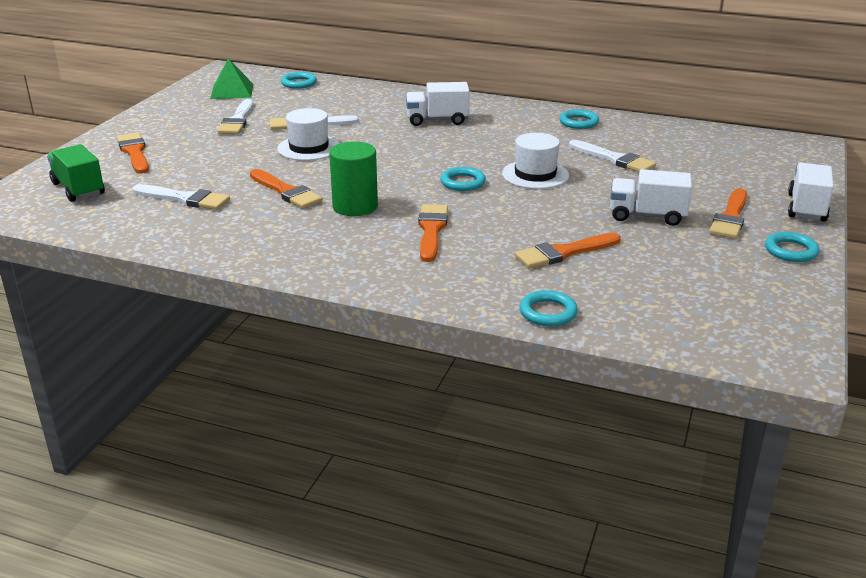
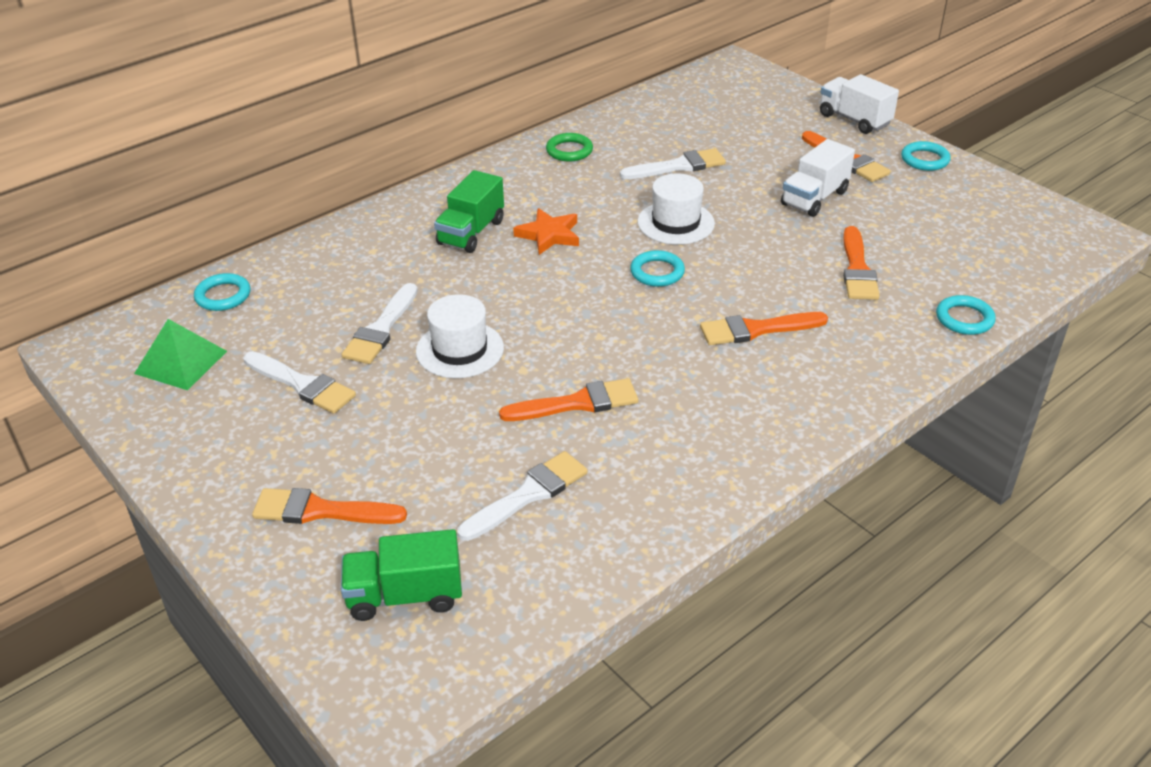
camera: 60 degrees left, 10 degrees up
(355, 206) = (659, 363): green cylinder -> none
(431, 230) = (756, 329): orange brush -> orange brush turned 45 degrees counterclockwise
(437, 120) = (471, 232): white truck -> green truck
(464, 141) = (549, 235): none -> orange star
(579, 122) = (569, 151): turquoise ring -> green ring

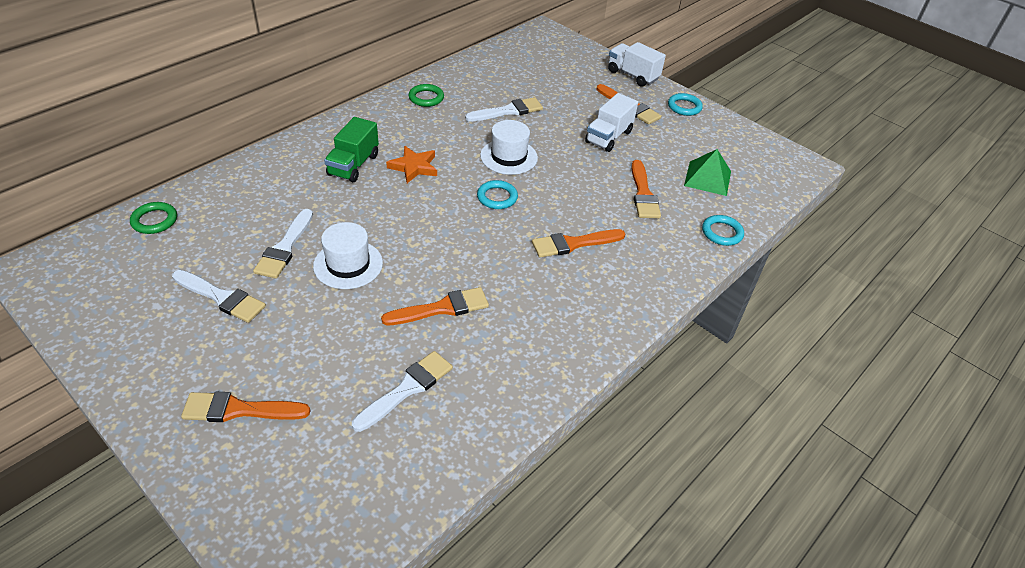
camera: 10 degrees left, 5 degrees up
(181, 362) = (119, 279): green pyramid -> green pyramid (707, 178)
(223, 296) = (154, 220): turquoise ring -> green ring
(405, 596) = (311, 484): green truck -> none

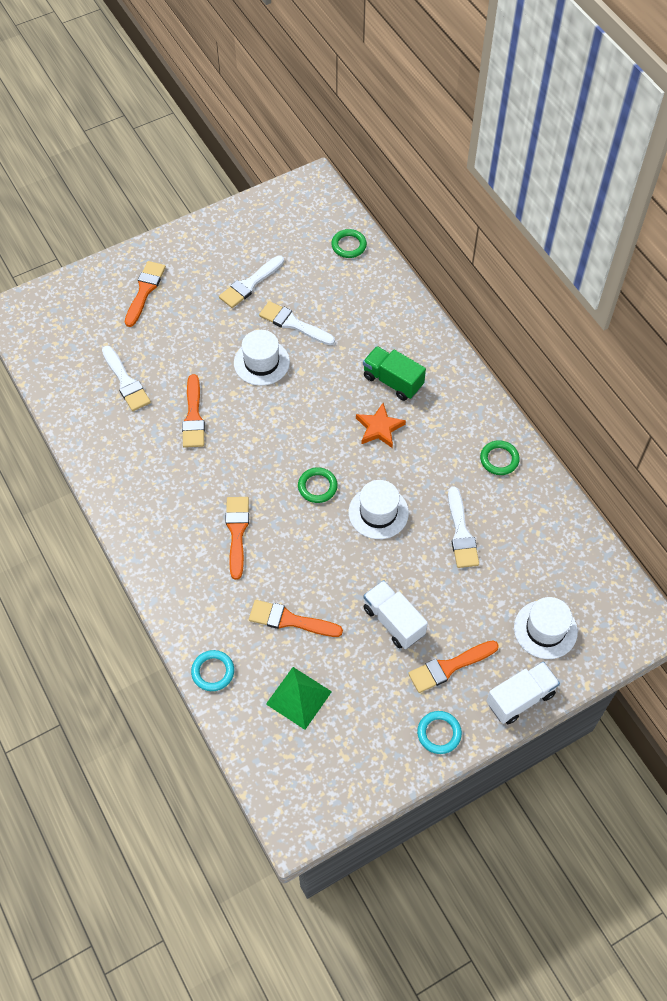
camera: 110 degrees right, 15 degrees up
(497, 197) = (317, 487): turquoise ring -> green ring
(572, 68) = (545, 629): none -> white hat

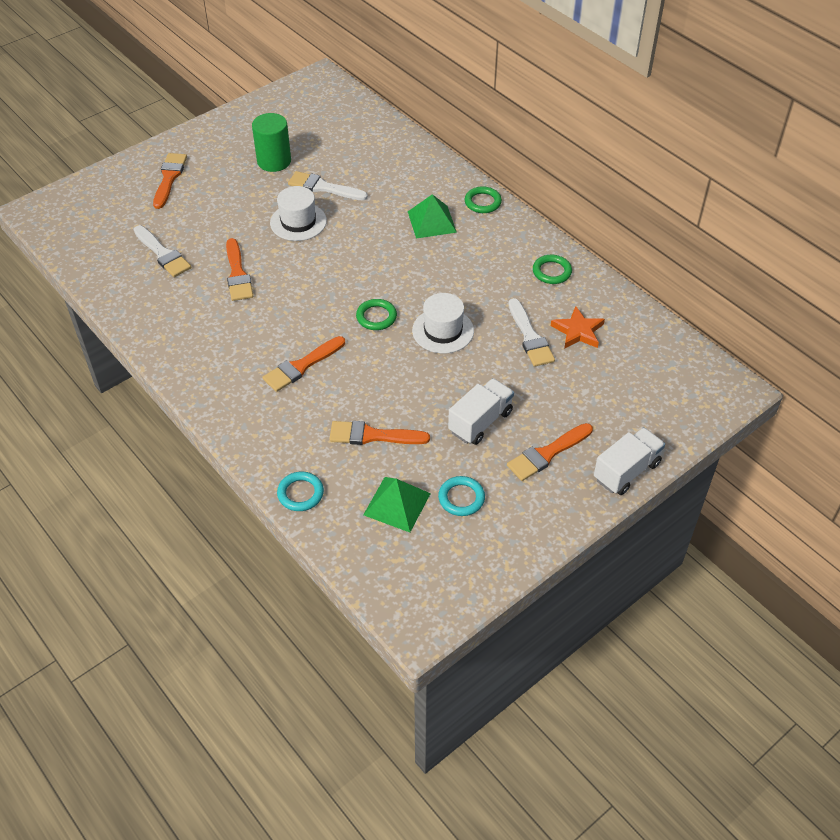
camera: 10 degrees left, 10 degrees down
(237, 532) = (301, 366): orange brush -> orange brush turned 120 degrees counterclockwise
(250, 284) = (274, 161): white brush -> green cylinder
(349, 245) = (364, 121): green ring -> green ring (482, 202)
(379, 428) = (427, 261): orange star -> orange star (578, 331)
(392, 381) = (432, 221): green truck -> green pyramid
(393, 621) = (480, 422): white truck -> white truck turned 90 degrees clockwise
(439, 733) = (551, 515): turquoise ring -> turquoise ring (461, 498)
(545, 629) = (635, 407): white hat -> none

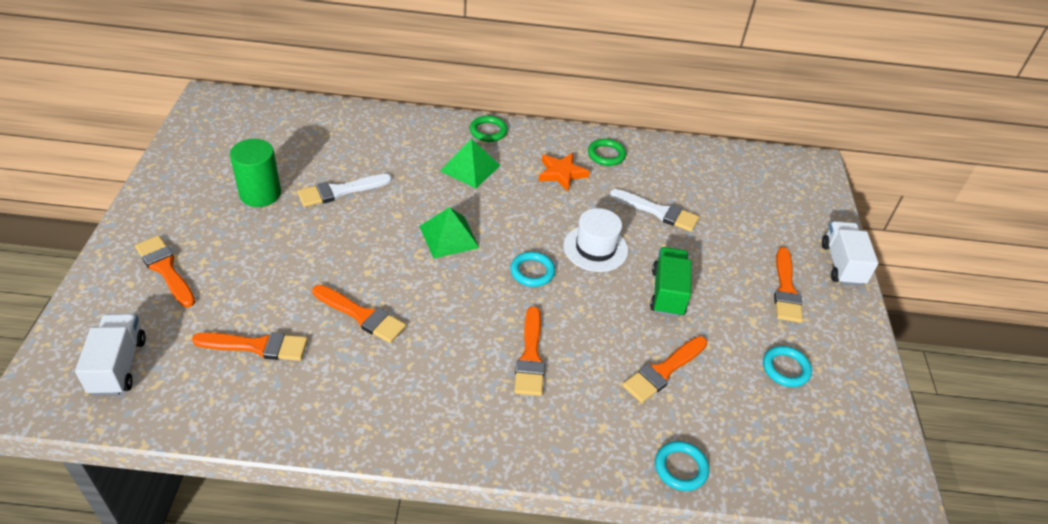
camera: 50 degrees left, 5 degrees down
(163, 254) = (257, 346): white brush -> orange brush
(298, 222) = (356, 234): white hat -> none
(376, 317) = (532, 272): green ring -> turquoise ring
(397, 504) = (755, 412): green pyramid -> green pyramid (449, 236)
(450, 393) = (667, 293): none -> green truck
(480, 422) = (716, 299): white truck -> white truck (118, 366)
(578, 331) = (681, 187): orange star -> orange star (561, 173)

